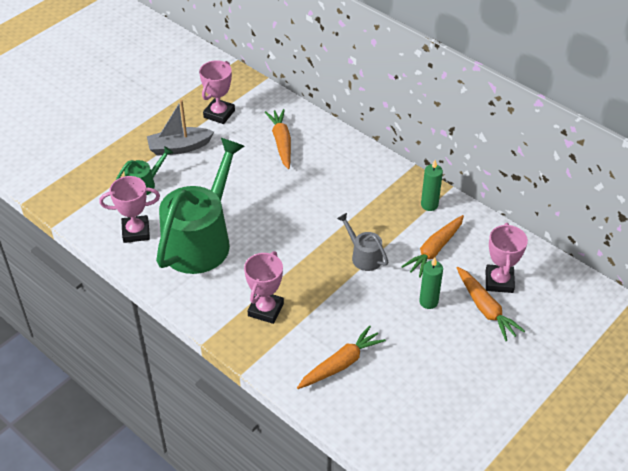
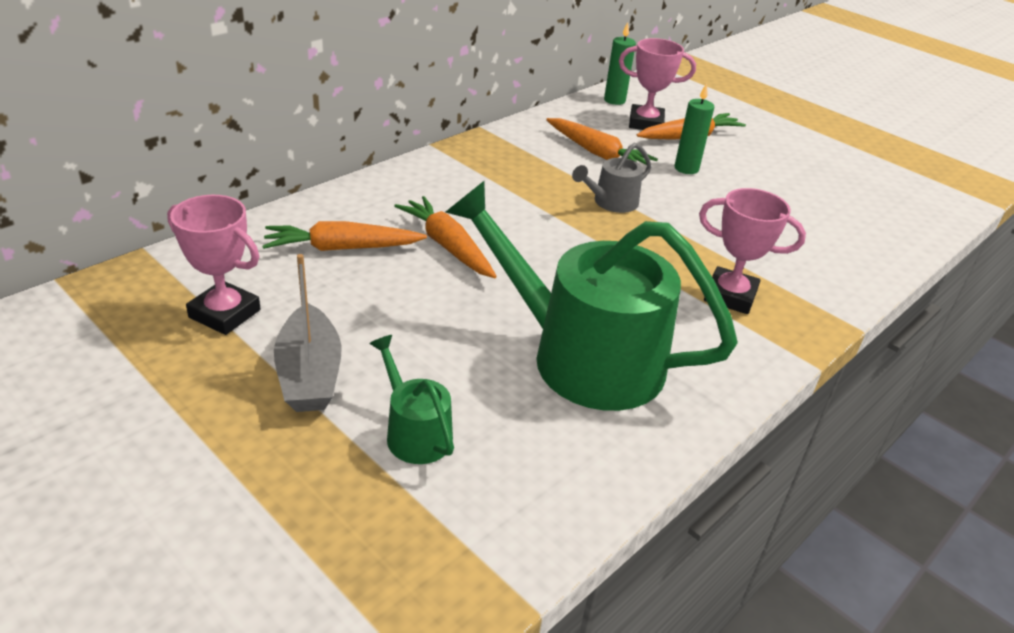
camera: 90 degrees left, 10 degrees down
(136, 232) = (560, 448): pink trophy -> none
(341, 364) = (809, 241): orange carrot -> orange carrot (447, 246)
(429, 205) = (513, 145): green candle -> green candle (614, 100)

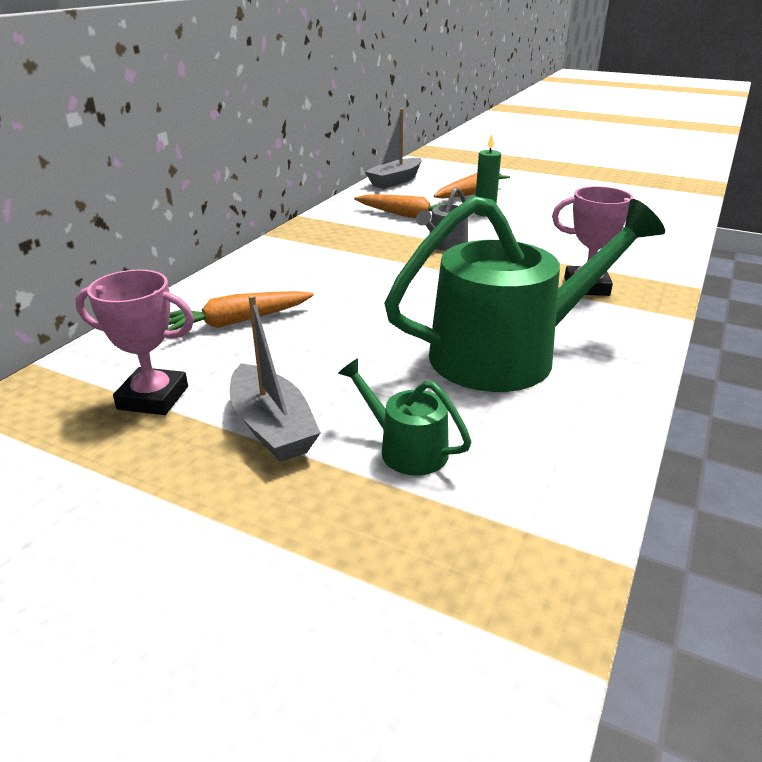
camera: 15 degrees left, 5 degrees down
(447, 246) = (331, 301): orange carrot -> none
(582, 357) = (507, 354): green watering can -> green watering can turned 150 degrees clockwise
(614, 100) = (395, 181): green candle -> grey boat
(646, 123) = (430, 191): pink trophy -> none

